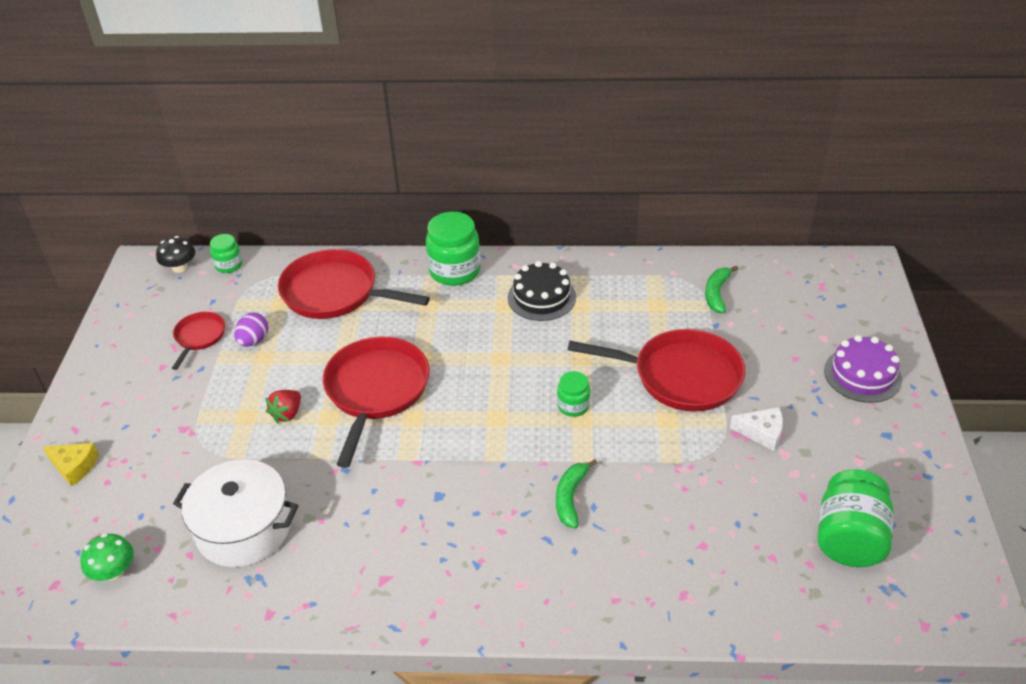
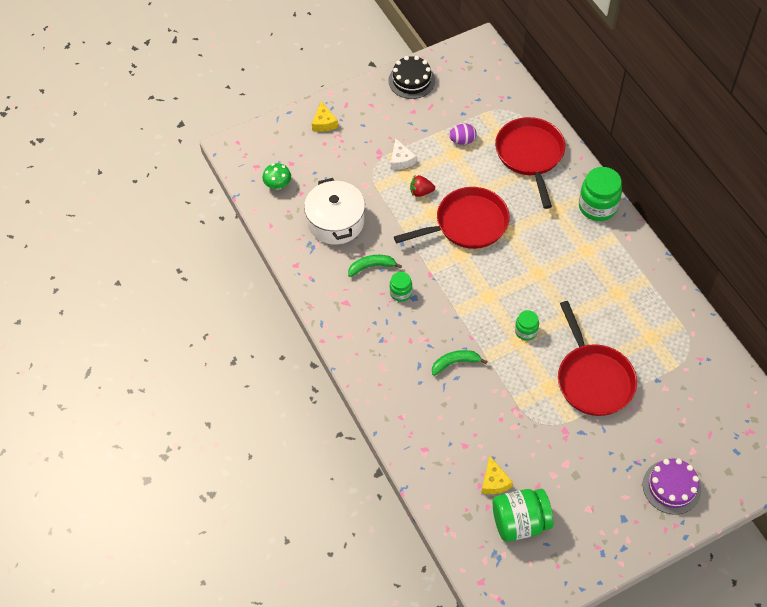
camera: 60 degrees right, 15 degrees up
(180, 267) = (493, 64): black mushroom -> none
(199, 337) = (446, 113): red pan -> none
(229, 265) = (513, 87): green jar -> green jar (401, 293)
(541, 297) = (609, 267): black cake -> black cake (411, 80)
(716, 293) = (690, 368): green banana -> green banana (371, 266)
(762, 432) = (575, 444): white cheese -> white cheese (401, 160)
(774, 538) = (494, 481): none -> yellow cheese

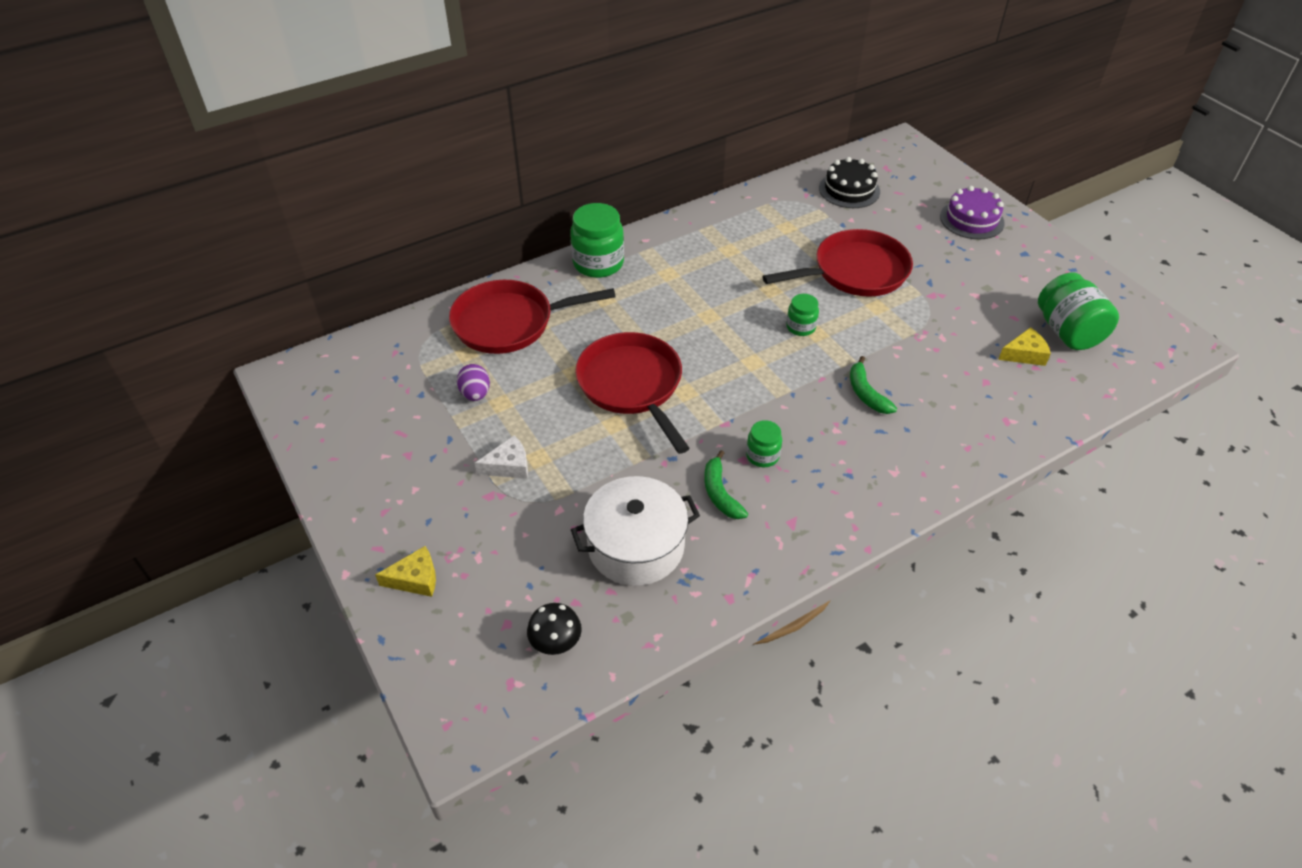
camera: 95 degrees left, 10 degrees down
(278, 184) = (556, 641): green mushroom -> black mushroom
(411, 80) = (339, 459): black cake -> black cake (849, 190)
(421, 192) = (574, 439): red strawberry -> none

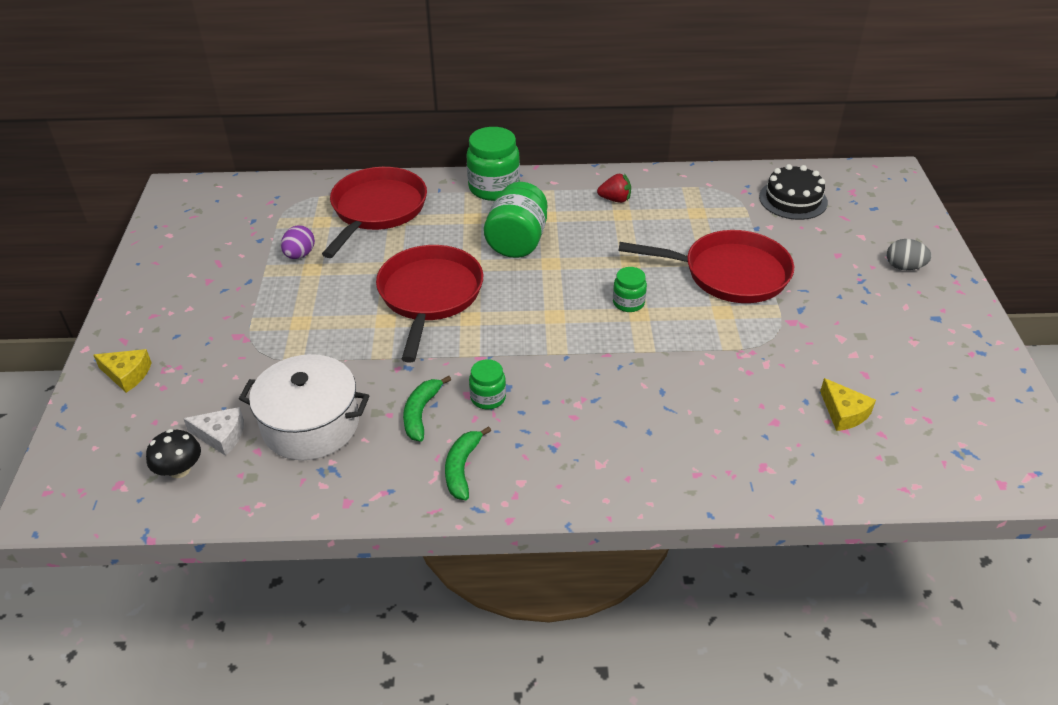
camera: 30 degrees right, 5 degrees down
(508, 466) = (272, 319): white cheese -> white cheese (221, 436)
(509, 323) = (377, 210): red pan -> red pan turned 90 degrees clockwise
(711, 238) = (615, 199): none -> red strawberry
(866, 393) = (638, 384): green banana -> green banana (462, 468)
(971, 219) = (904, 267): purple cake -> grey egg
(1024, 354) = (844, 413): yellow cheese -> yellow cheese turned 45 degrees clockwise
(1067, 332) = (916, 410): green jar -> green jar (517, 242)

